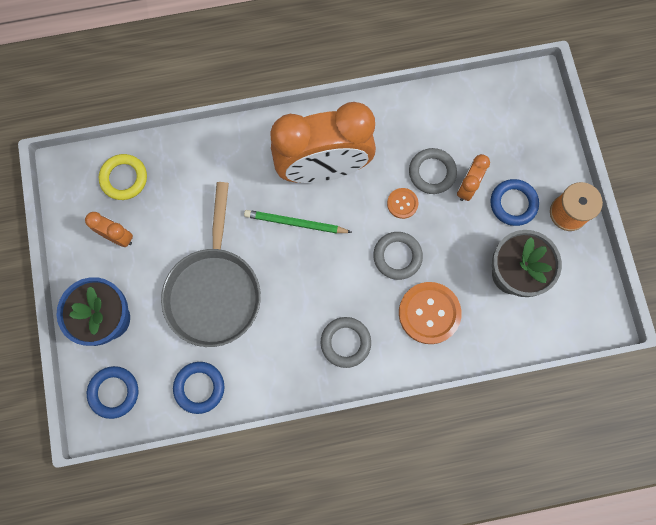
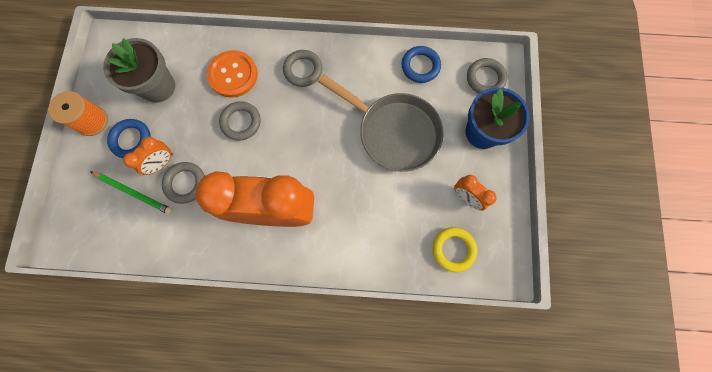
camera: 165 degrees left, 0 degrees up
(114, 392) = (485, 78): blue ring -> grey ring
(214, 291) = (394, 132): grey pan -> grey pan turned 105 degrees clockwise
(295, 223) = (314, 170): green pencil -> green pencil (134, 193)
(402, 203) = (220, 163): orange button -> none

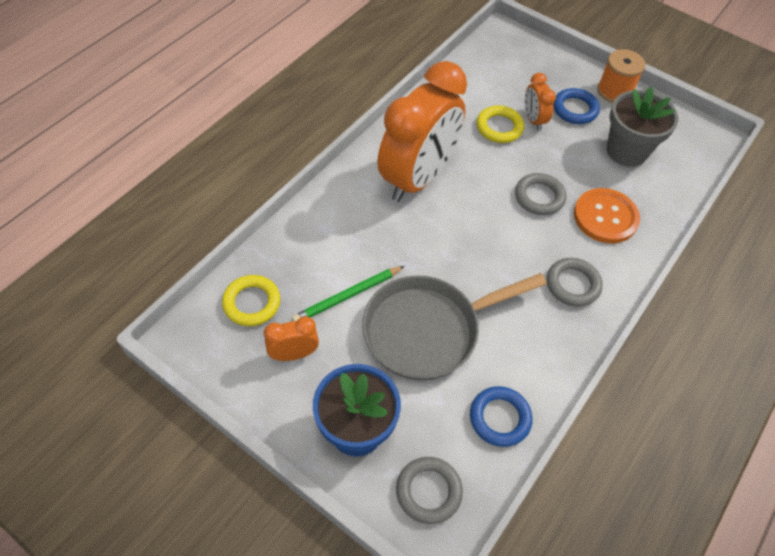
camera: 120 degrees right, 20 degrees down
(134, 193) = (515, 91): green pencil -> green pencil (348, 296)
(185, 183) = (499, 127): grey ring -> yellow ring

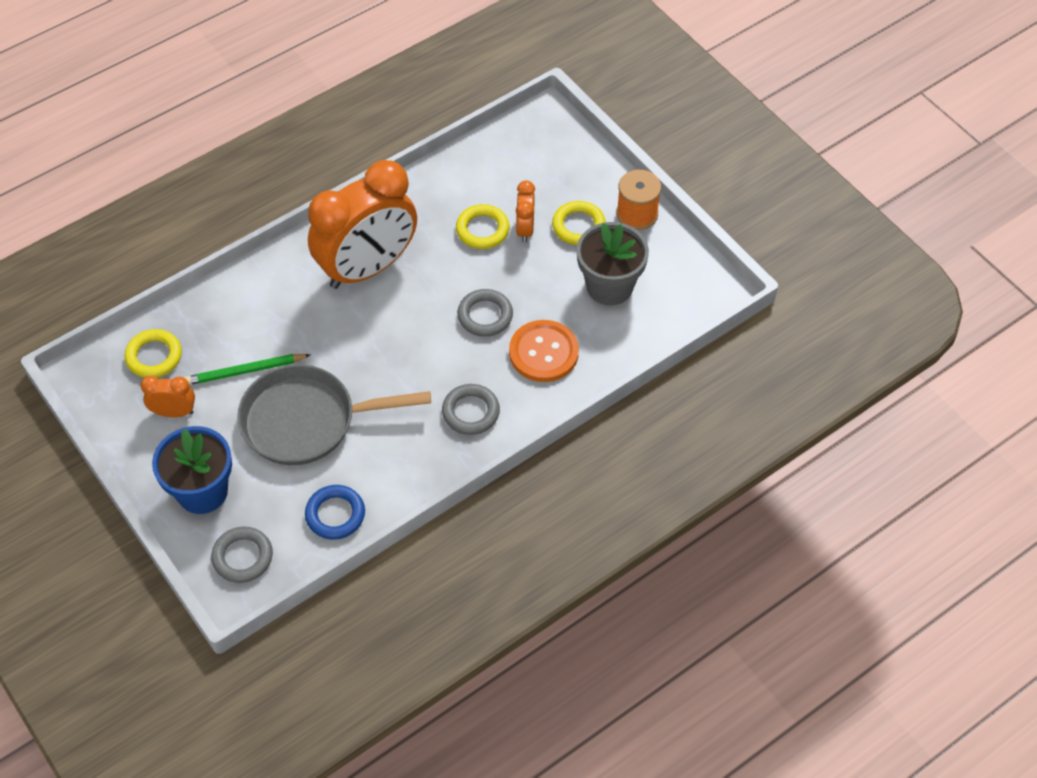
camera: 20 degrees right, 0 degrees up
(575, 109) = (578, 226): blue ring -> yellow ring

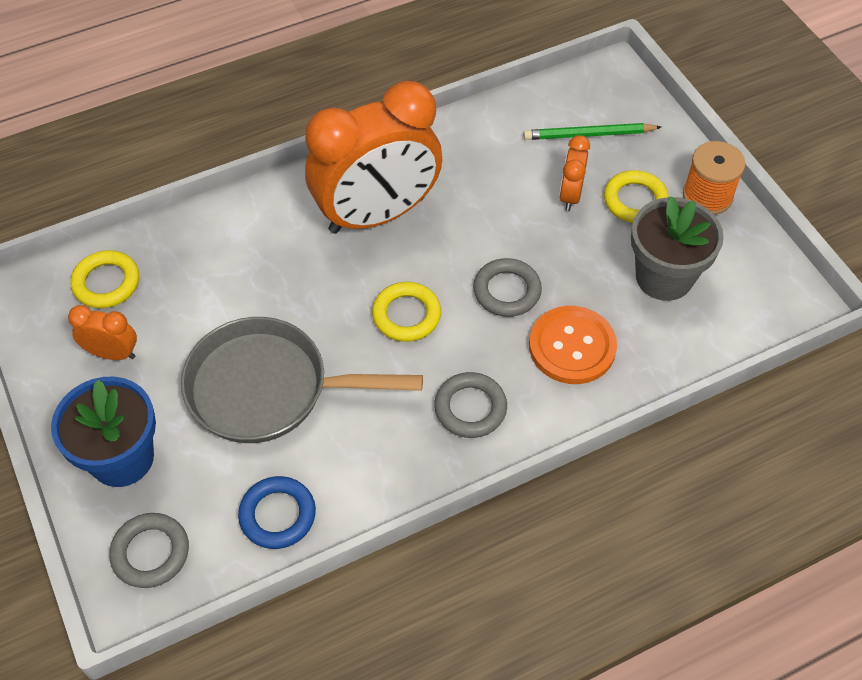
camera: 10 degrees right, 0 degrees up
(245, 371) = (208, 316): green pencil -> green pencil (589, 134)
(482, 230) = (520, 189): yellow ring -> yellow ring (406, 315)

